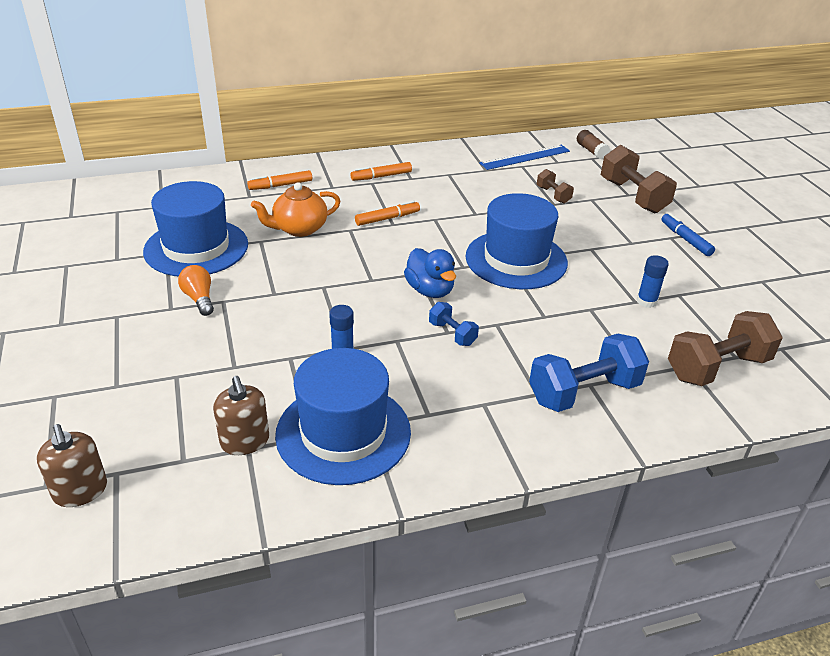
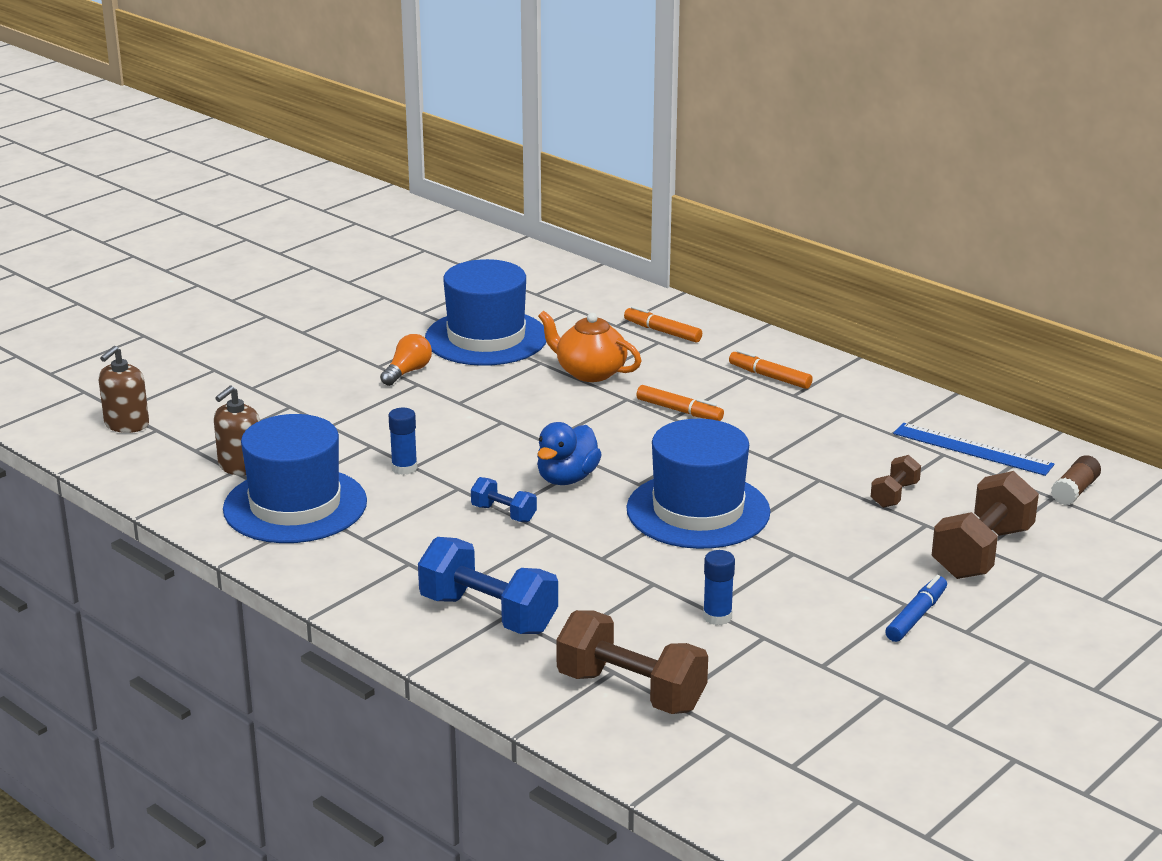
camera: 60 degrees right, 10 degrees down
(452, 334) = (503, 514): blue dumbbell -> blue dumbbell turned 75 degrees counterclockwise

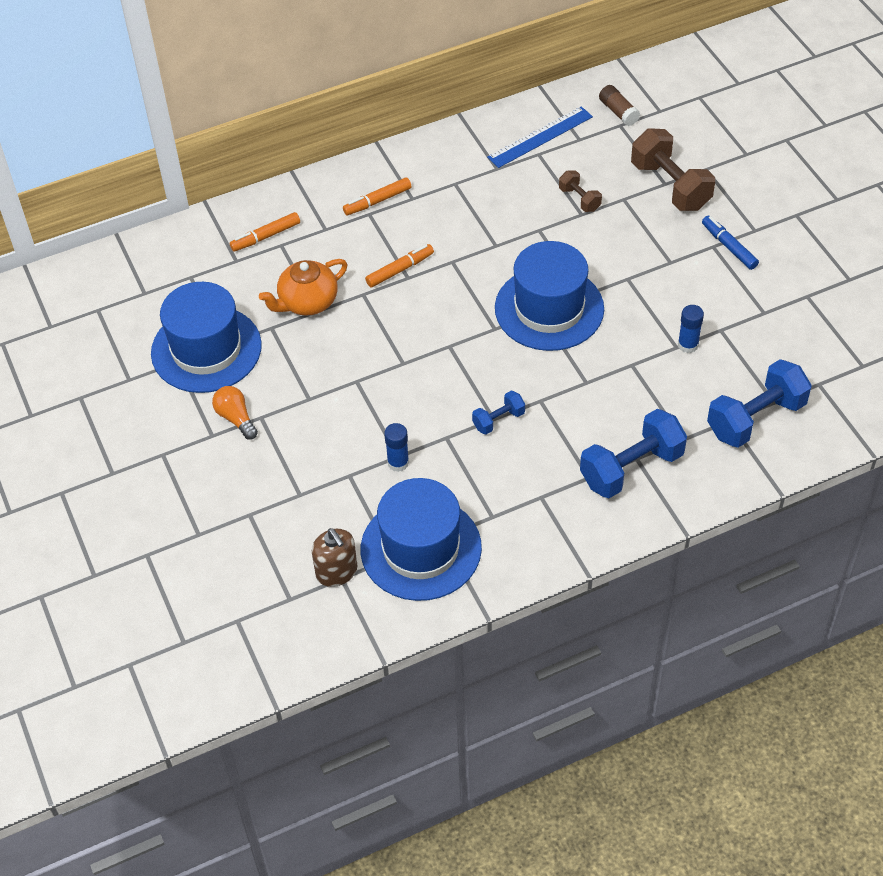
camera: 65 degrees left, 25 degrees up
(126, 424) = (215, 641): brown soap dispenser -> none
(567, 478) = (466, 367): blue duck -> none
(631, 691) = (756, 418): brown dumbbell -> blue dumbbell

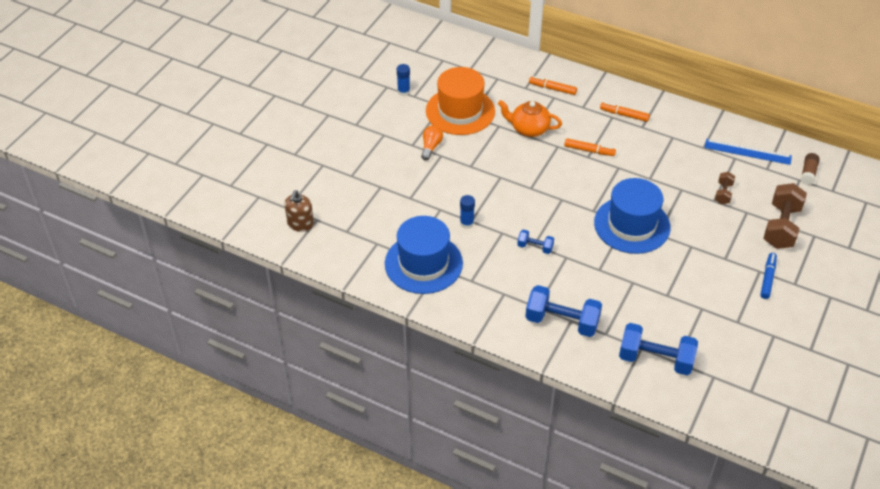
camera: 50 degrees right, 5 degrees down
(206, 349) = (460, 111): blue hat -> orange hat
(336, 571) = (378, 239): brown soap dispenser -> brown soap dispenser (300, 224)
(688, 345) = (674, 299): blue glue stick -> blue glue stick (403, 91)

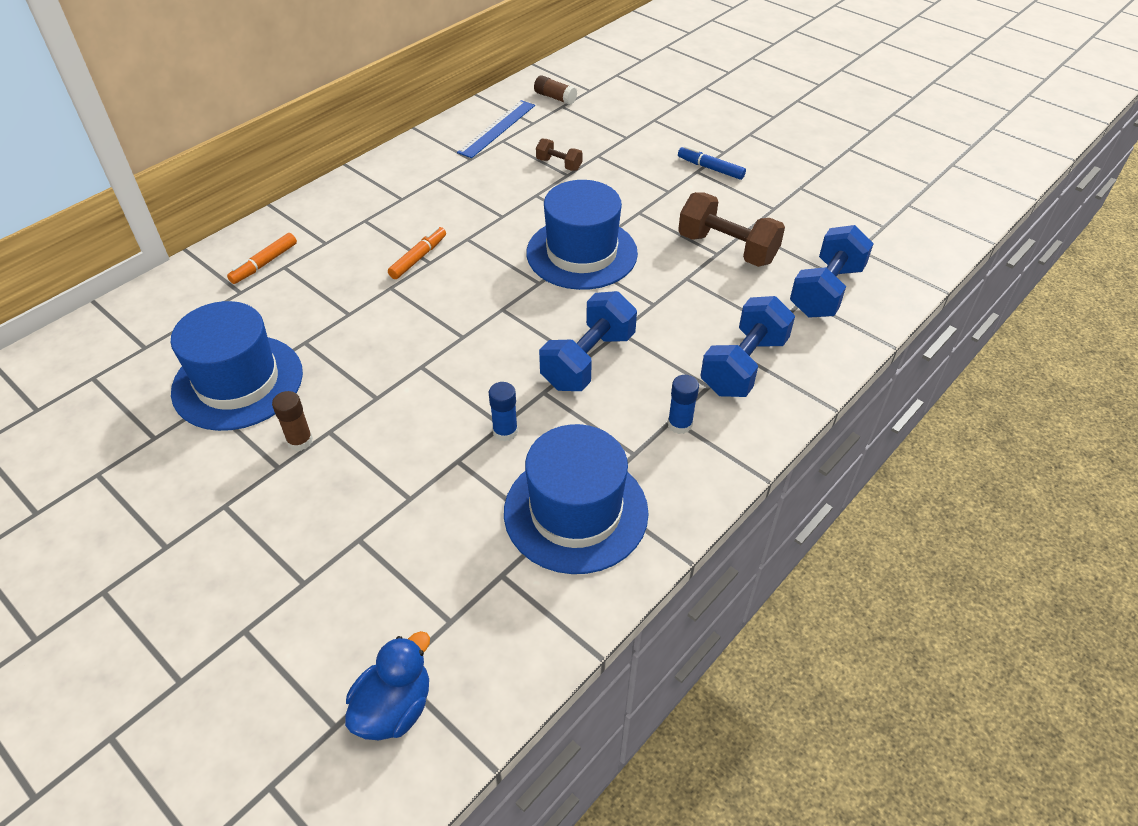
camera: 75 degrees left, 0 degrees up
(300, 224) = (394, 707): brown soap dispenser -> blue duck
(403, 91) = (130, 450): blue glue stick -> blue glue stick (679, 424)
(431, 147) = (300, 441): orange light bulb -> brown glue stick
(460, 111) = (238, 382): orange hat -> blue hat
(529, 129) = (334, 309): orange teapot -> none
(535, 247) = (588, 361): blue dumbbell -> blue dumbbell, size x1.95
(624, 115) = (368, 208): orange marker -> none
(781, 227) = (632, 138): brown dumbbell -> brown dumbbell (727, 249)

